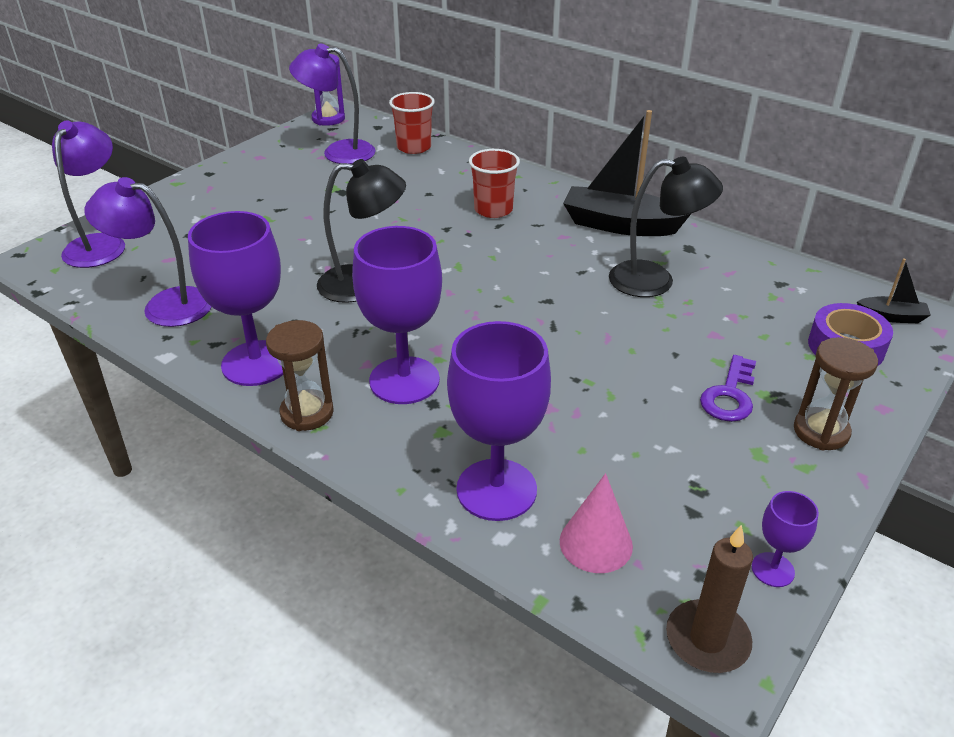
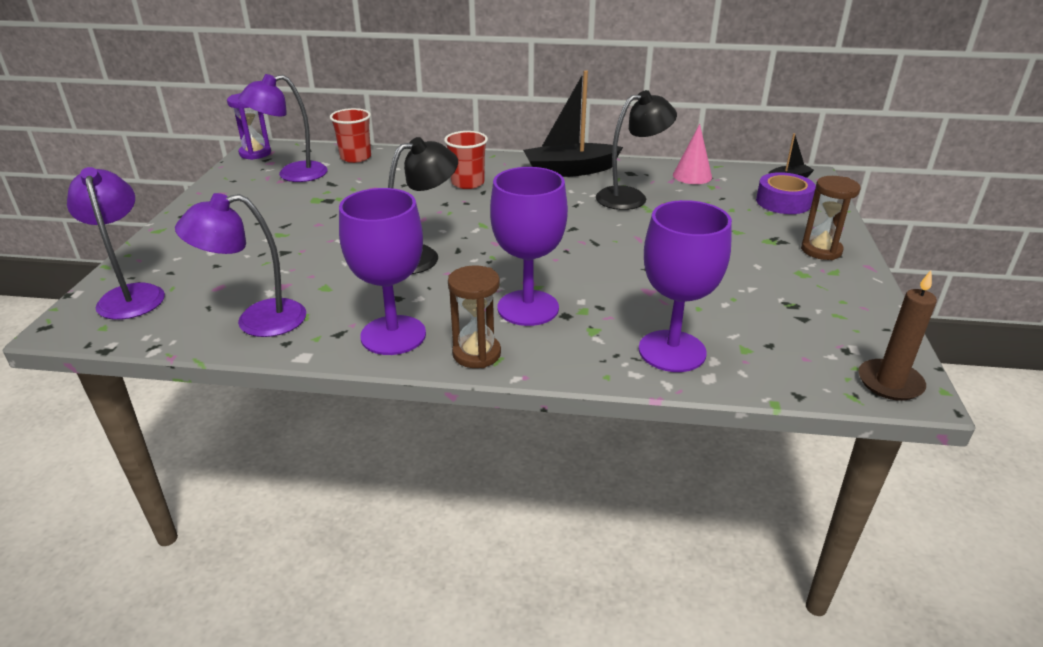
camera: 30 degrees left, 5 degrees down
(596, 543) = (769, 357): pink cone -> pink cone (692, 176)
(729, 395) = (750, 248): purple key -> none
(772, 569) = (880, 331): purple goblet -> none

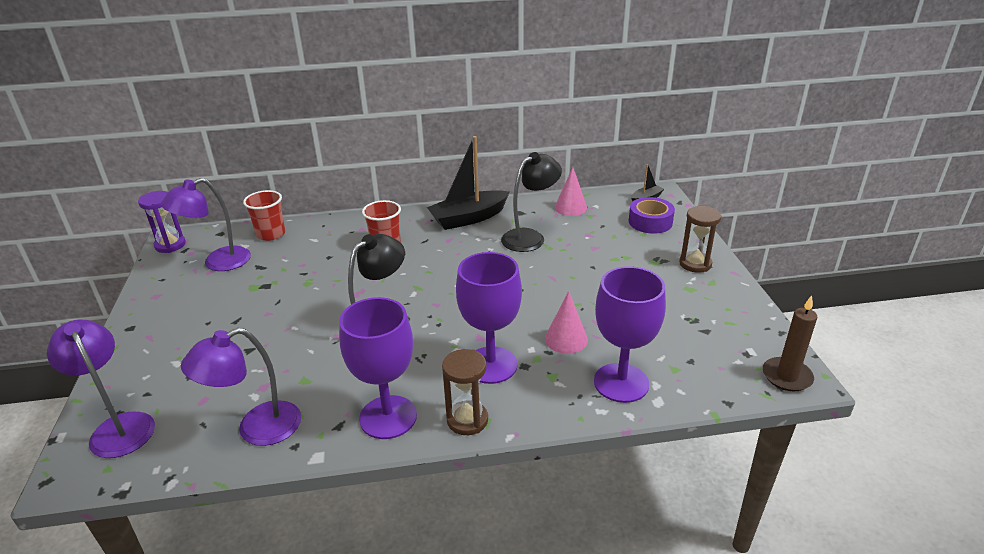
camera: 15 degrees left, 0 degrees up
(626, 298) = (566, 339): none -> pink cone

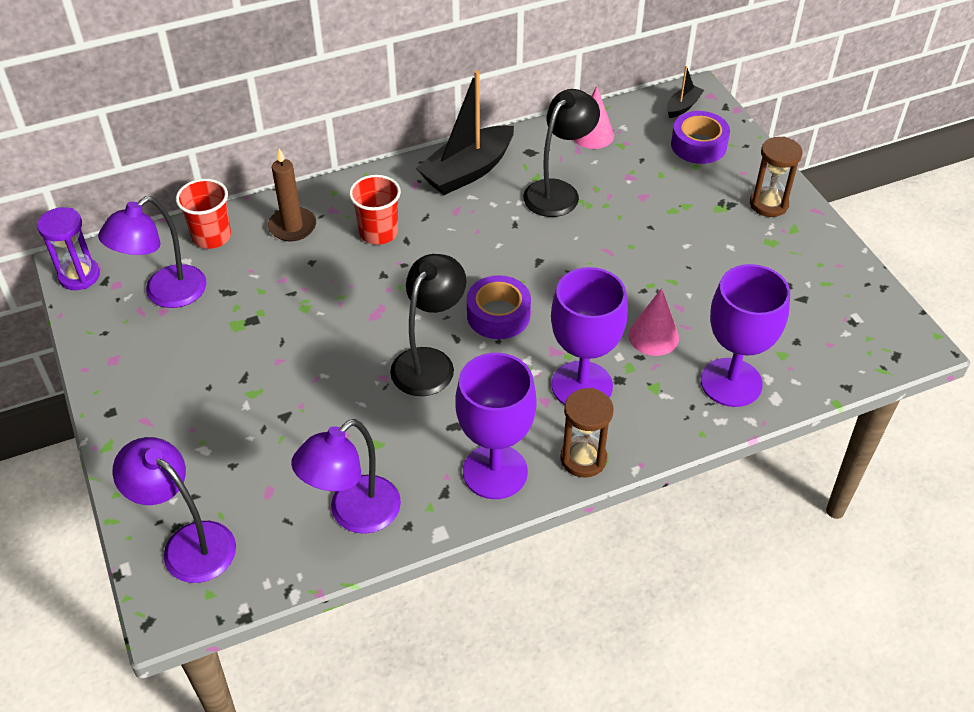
camera: 15 degrees left, 15 degrees up
(447, 307) = (498, 315): none -> purple tape
(787, 376) = (899, 344): brown candle -> brown candle (292, 226)

